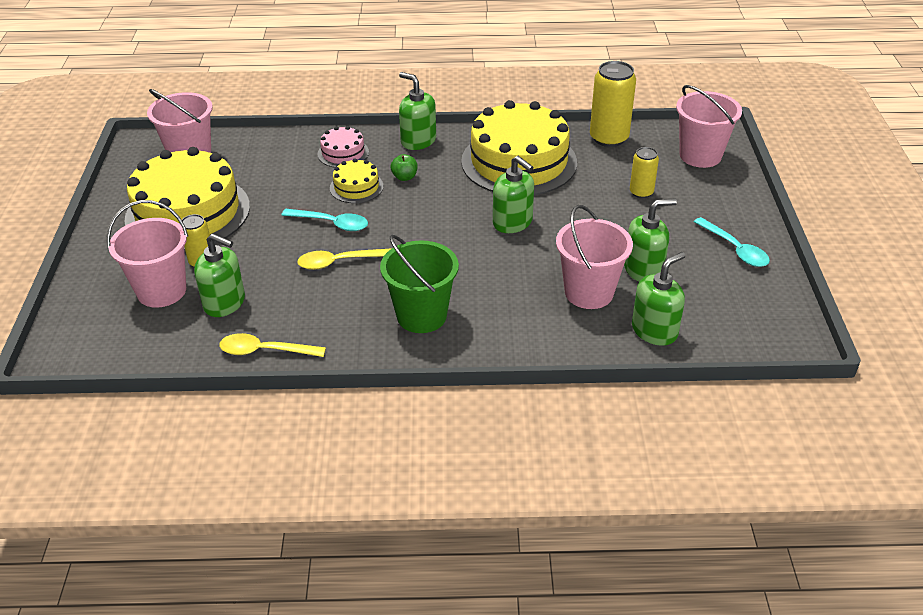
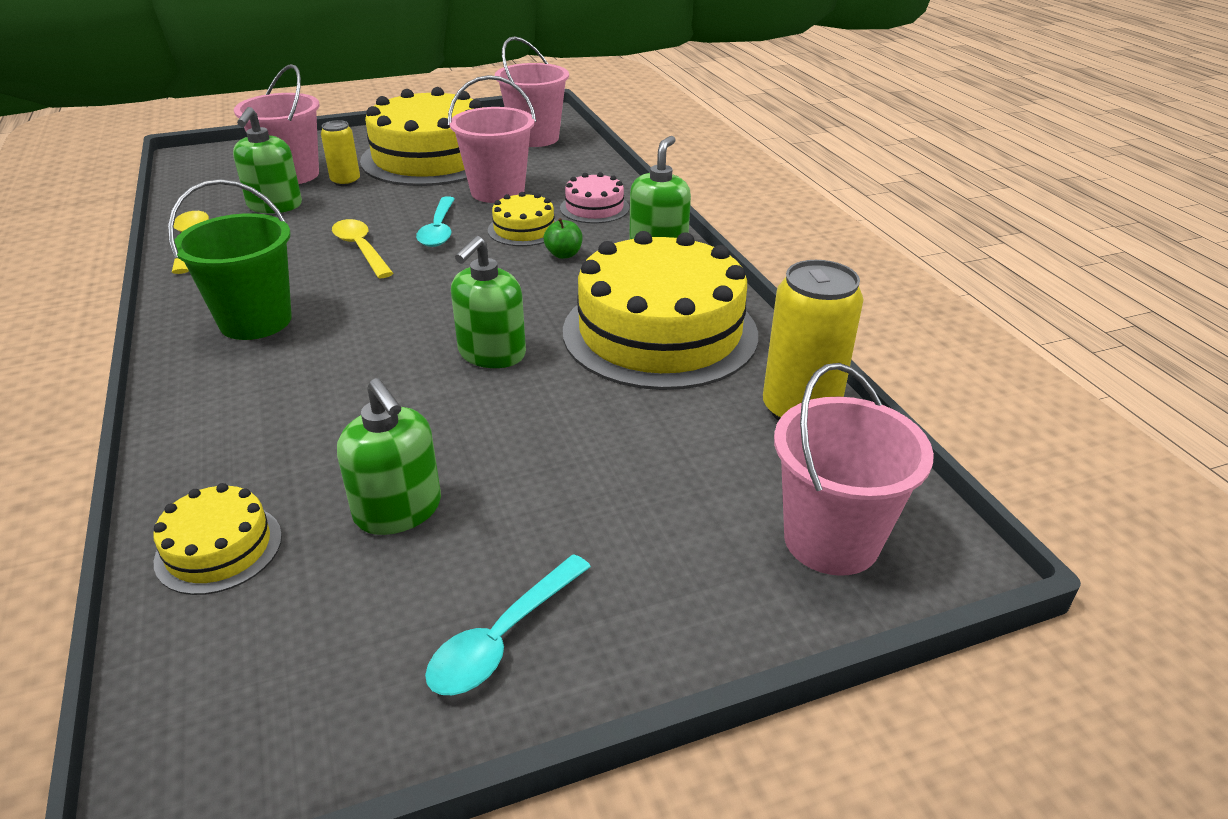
camera: 70 degrees right, 5 degrees down
(589, 292) = (323, 455): pink bucket -> pink bucket (497, 191)
(641, 192) = (645, 474): yellow can -> none
(654, 331) = (219, 548): green soap dispenser -> yellow cake

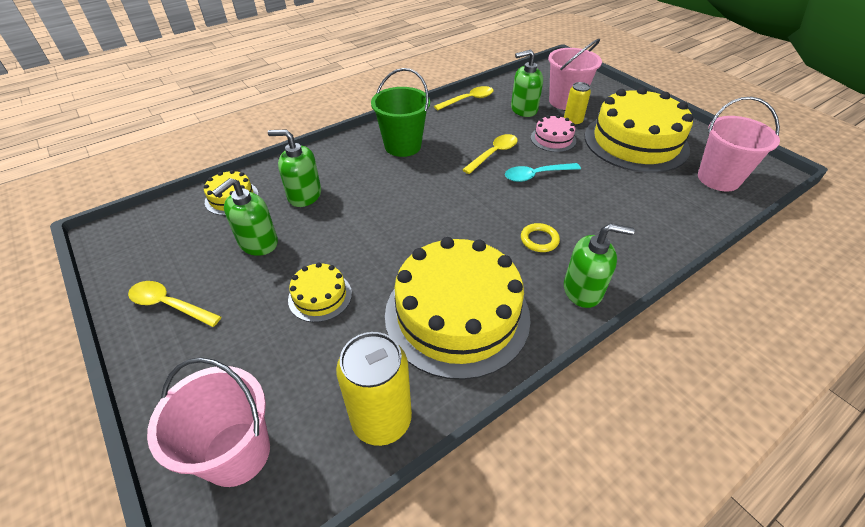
camera: 75 degrees right, 10 degrees up
(491, 354) = (401, 238): green soap dispenser -> green soap dispenser (304, 195)
(497, 191) = (610, 185): pink bucket -> none
(503, 638) = (169, 305): turquoise spoon -> yellow spoon
(524, 229) = (563, 212): yellow cake -> yellow cake (320, 296)
(564, 254) = (539, 240): green apple -> yellow ring
(594, 208) = (623, 239): pink cake -> pink cake (553, 139)

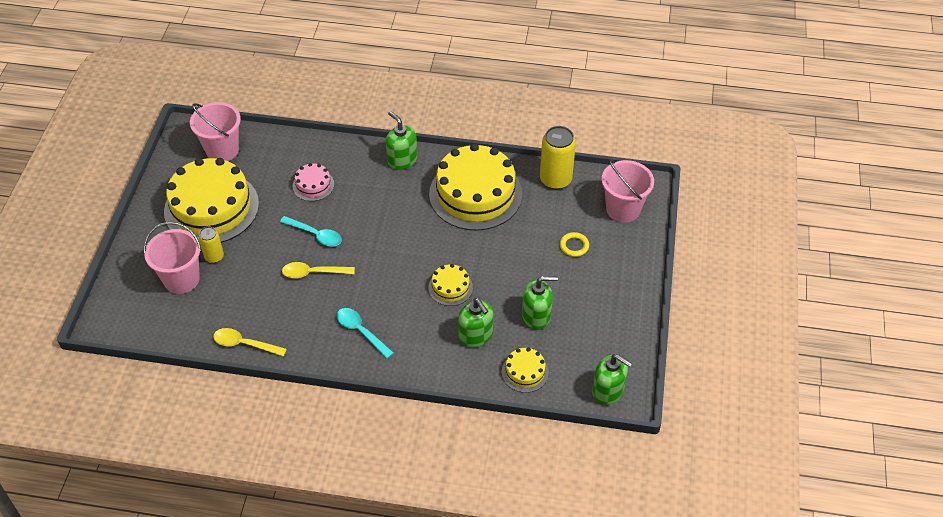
camera: 135 degrees left, 5 degrees up
(169, 305) = (613, 307): yellow spoon -> none
(320, 296) = (531, 253): yellow cake -> yellow cake (450, 287)
(403, 146) = (361, 331): green bucket -> turquoise spoon
(523, 109) = (224, 297): green soap dispenser -> green soap dispenser (608, 391)
(539, 240) = (382, 197): yellow ring -> yellow ring (574, 246)
(553, 139) = (255, 253): pink cake -> pink cake (313, 185)

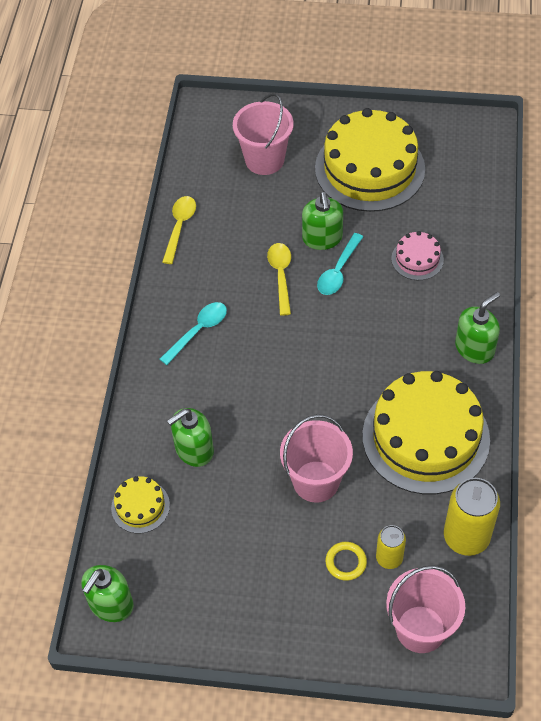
camera: 90 degrees right, 5 degrees up
(214, 257) = (298, 182): yellow can -> yellow can (389, 558)
(222, 150) = (461, 164): pink bucket -> pink bucket (316, 481)
(450, 287) = (266, 418): yellow cake -> none
(536, 316) = (225, 517): green soap dispenser -> green soap dispenser (322, 238)

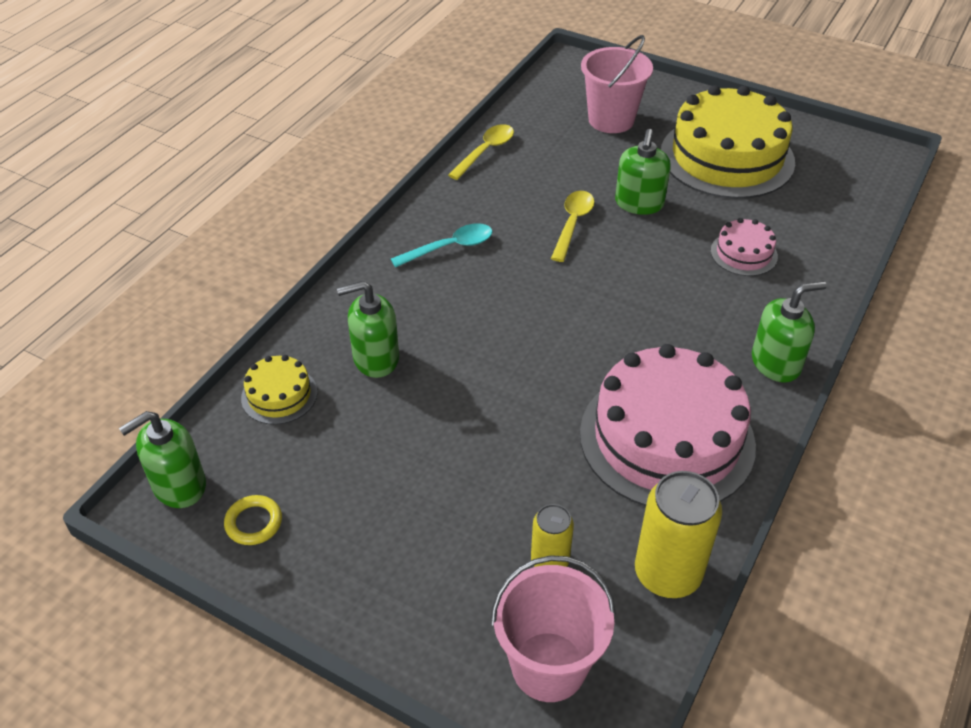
camera: 20 degrees right, 10 degrees down
(316, 481) = (501, 440): pink bucket -> none
(338, 271) = (642, 238): turquoise spoon -> none
(346, 562) = (490, 545): yellow ring -> yellow ring (254, 522)
(425, 437) = (667, 438): yellow cake -> pink cake

